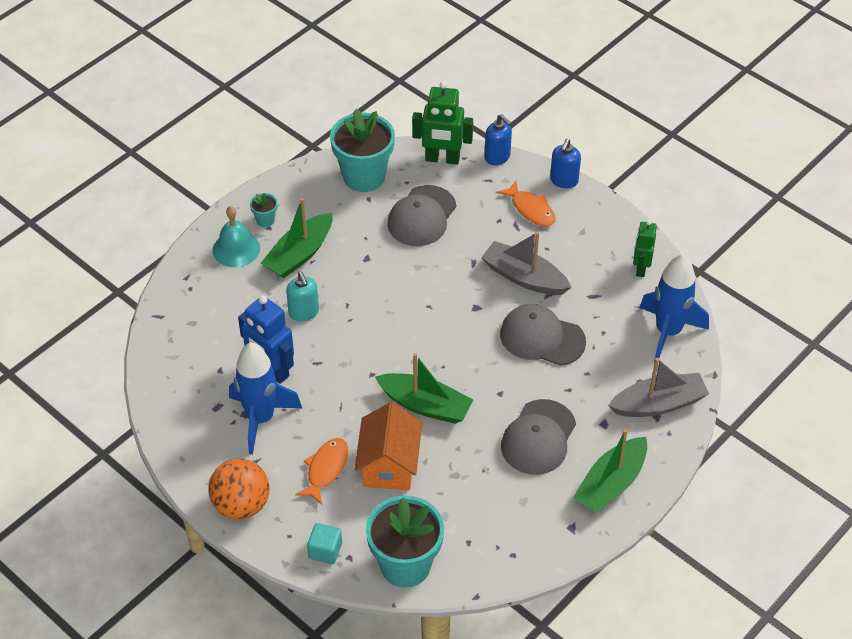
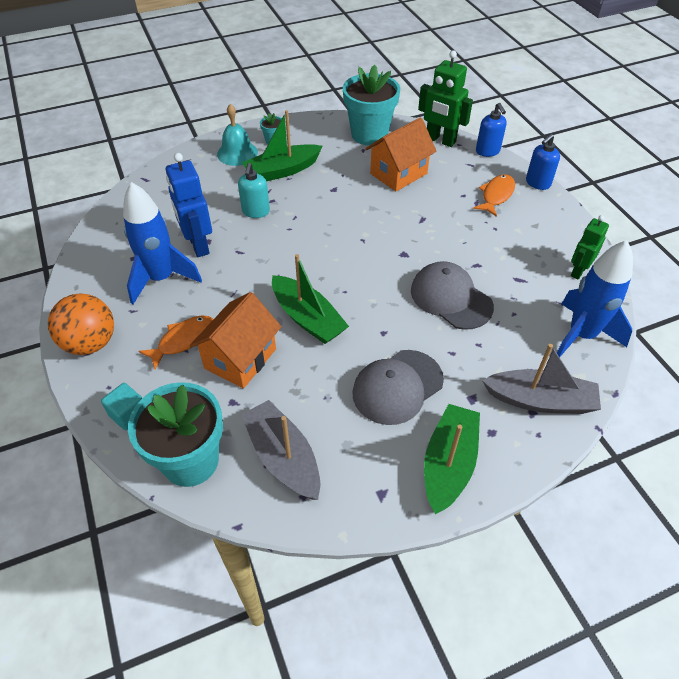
camera: 25 degrees right, 0 degrees up
(421, 216) = (398, 173): grey cap -> orange house
(524, 277) = (461, 244): grey boat -> grey boat (283, 457)
(531, 209) = (496, 195): orange fish -> orange fish turned 135 degrees counterclockwise
(611, 484) = (448, 463): green boat -> green boat turned 135 degrees clockwise

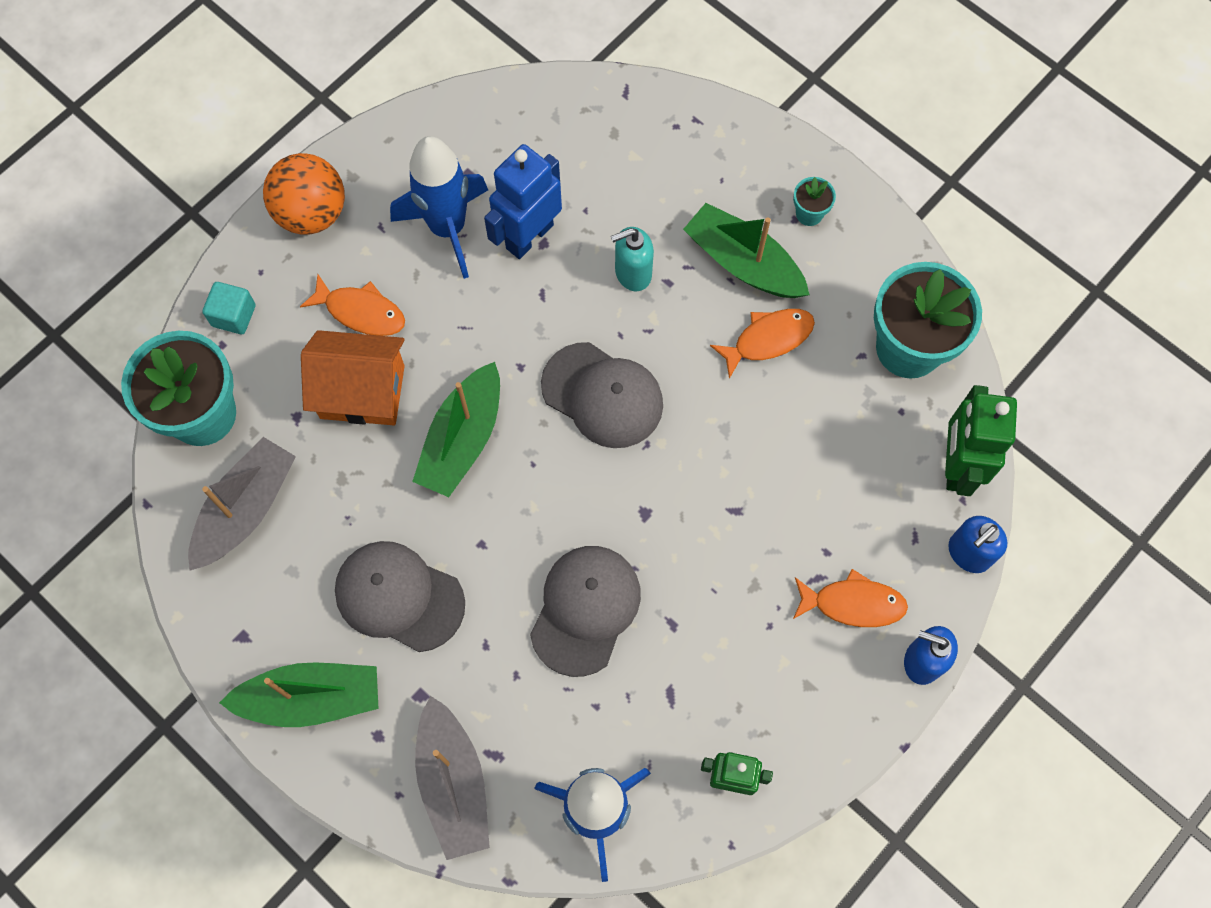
camera: 65 degrees right, 20 degrees up
(237, 153) = (751, 179): turquoise bell -> none
(321, 247) = (602, 395): none -> grey cap
(332, 176) = (768, 339): none -> orange fish
(398, 173) = (828, 434): orange house -> none

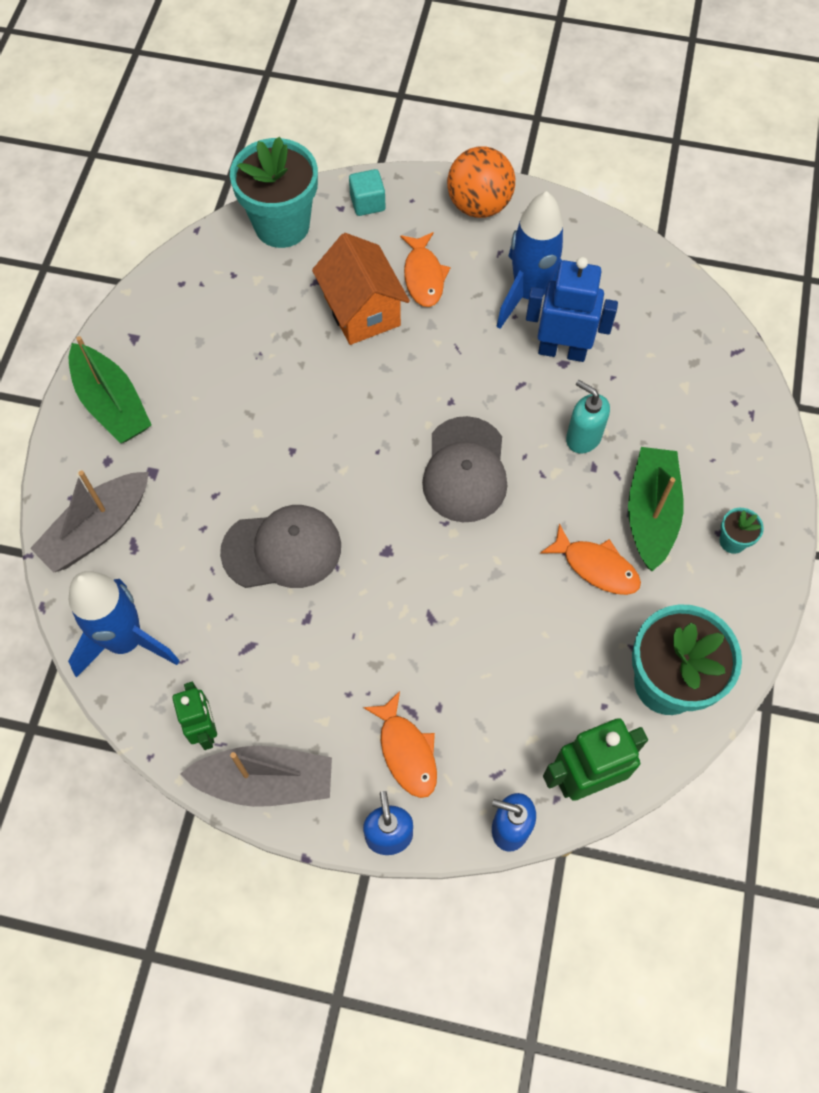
camera: 60 degrees right, 5 degrees down
(246, 509) = (228, 289): grey boat -> grey boat (265, 781)
(399, 596) = (219, 418): grey cap -> none
(462, 439) = (367, 394): green boat -> none

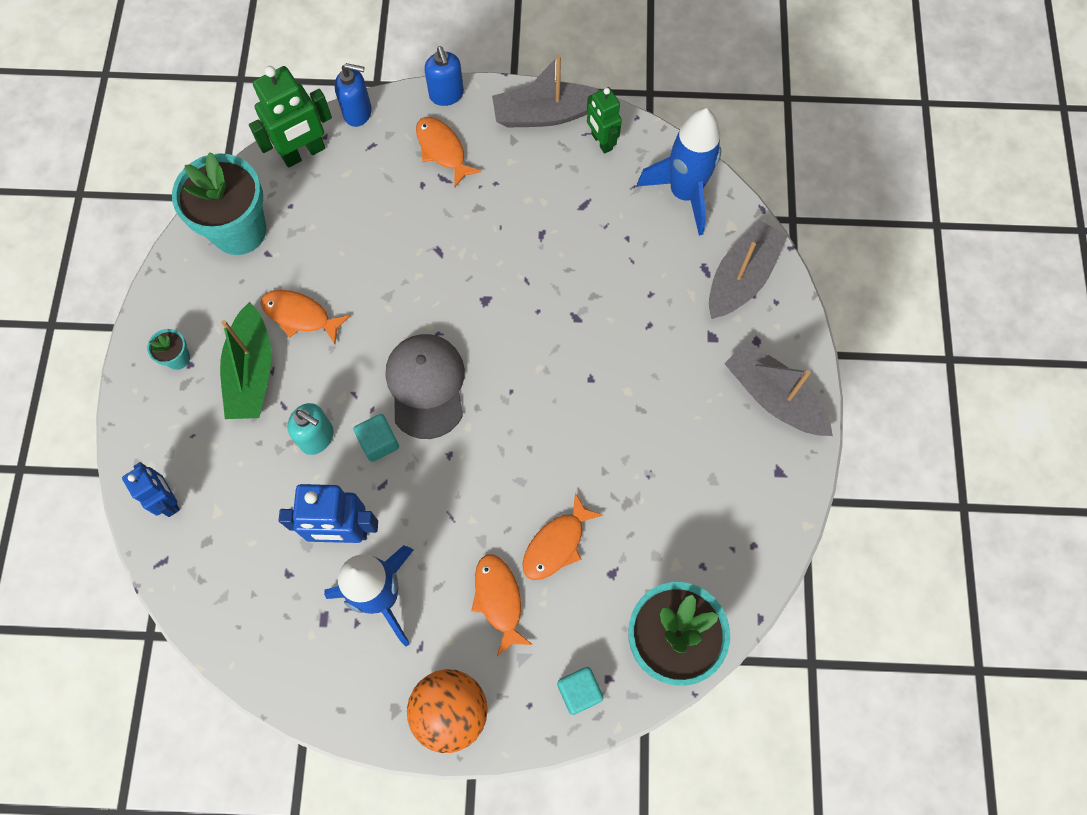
camera: 170 degrees right, 5 degrees up
(112, 404) = (773, 397): green boat -> grey boat
(282, 549) = (576, 287): grey cap -> none
(362, 311) = (556, 544): orange house -> orange fish
(520, 423) = (379, 442): none -> turquoise cube
(733, 403) = (168, 500): none -> blue robot

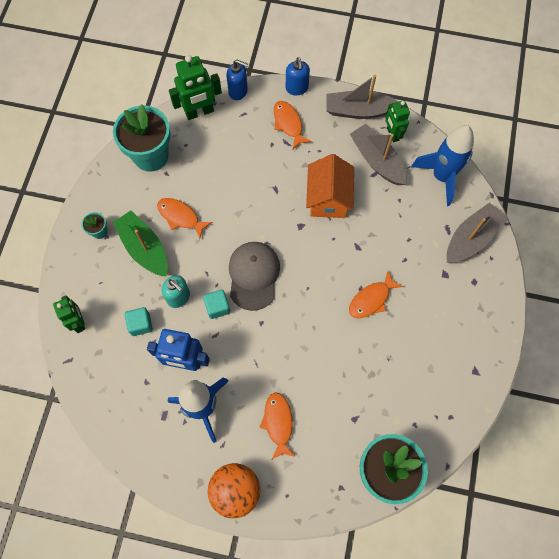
camera: 10 degrees right, 0 degrees up
(168, 500) = (79, 322): blue robot -> green robot
(252, 372) = (144, 248): green boat -> green boat turned 135 degrees clockwise
(520, 253) = (328, 198): none -> orange house
(556, 544) = (321, 393): orange fish -> orange fish (371, 299)
(579, 691) = (320, 492): turquoise cube -> turquoise cube (141, 324)
(773, 397) = (479, 321): grey boat -> grey boat (376, 160)

